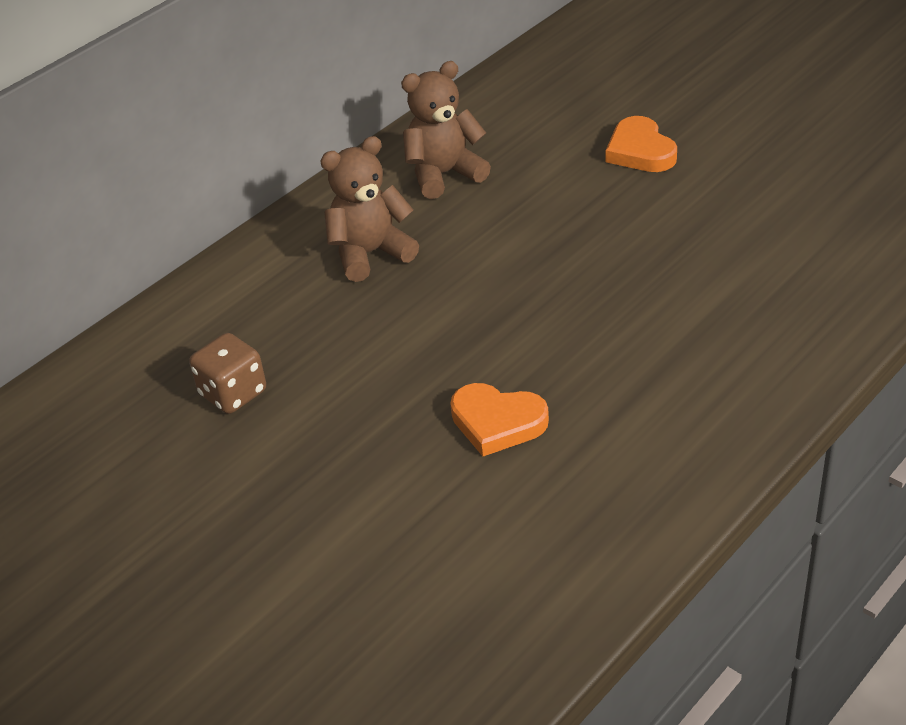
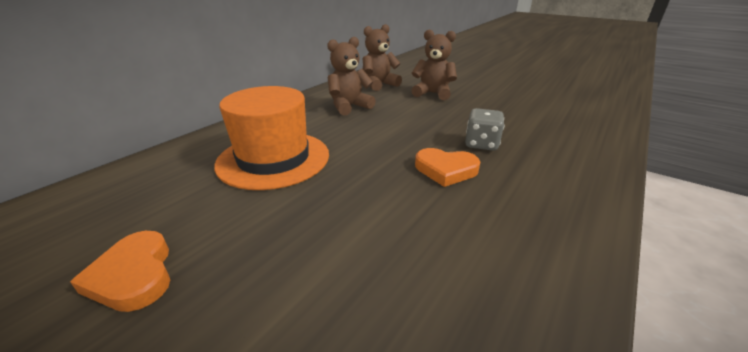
camera: 10 degrees left, 10 degrees down
(233, 393) = (273, 159): brown dice -> orange hat
(548, 208) = (433, 93): none -> brown teddy bear
(580, 364) = (481, 144): none -> grey dice
(640, 151) = (466, 79): orange heart -> orange heart (133, 275)

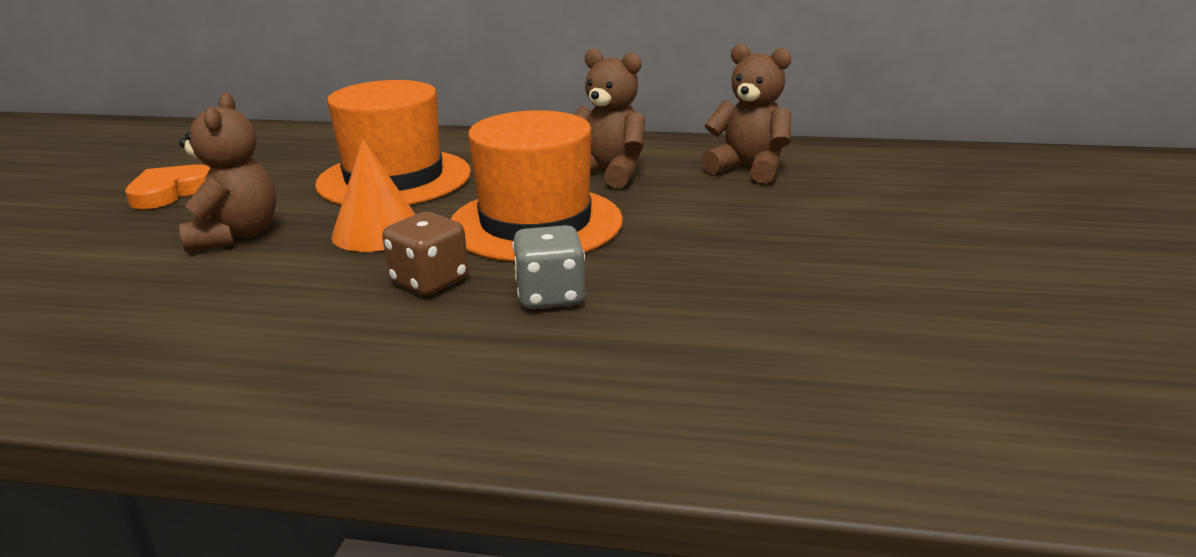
camera: 65 degrees right, 5 degrees down
(360, 176) = (377, 232): none -> orange cone
(394, 132) = (535, 223): none -> orange hat
(433, 93) = (767, 218): brown teddy bear -> brown teddy bear (236, 235)
(445, 170) = (430, 281): orange heart -> brown dice

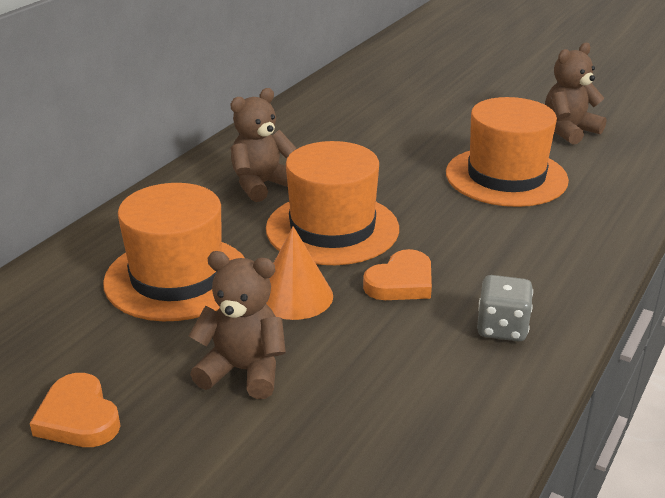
camera: 70 degrees left, 5 degrees up
(430, 281) = (401, 282): brown dice -> orange heart
(550, 296) = (450, 242): grey dice -> grey dice (502, 328)
(749, 169) = (302, 138): brown teddy bear -> brown teddy bear (569, 131)
(795, 310) = (506, 176): none -> orange hat

